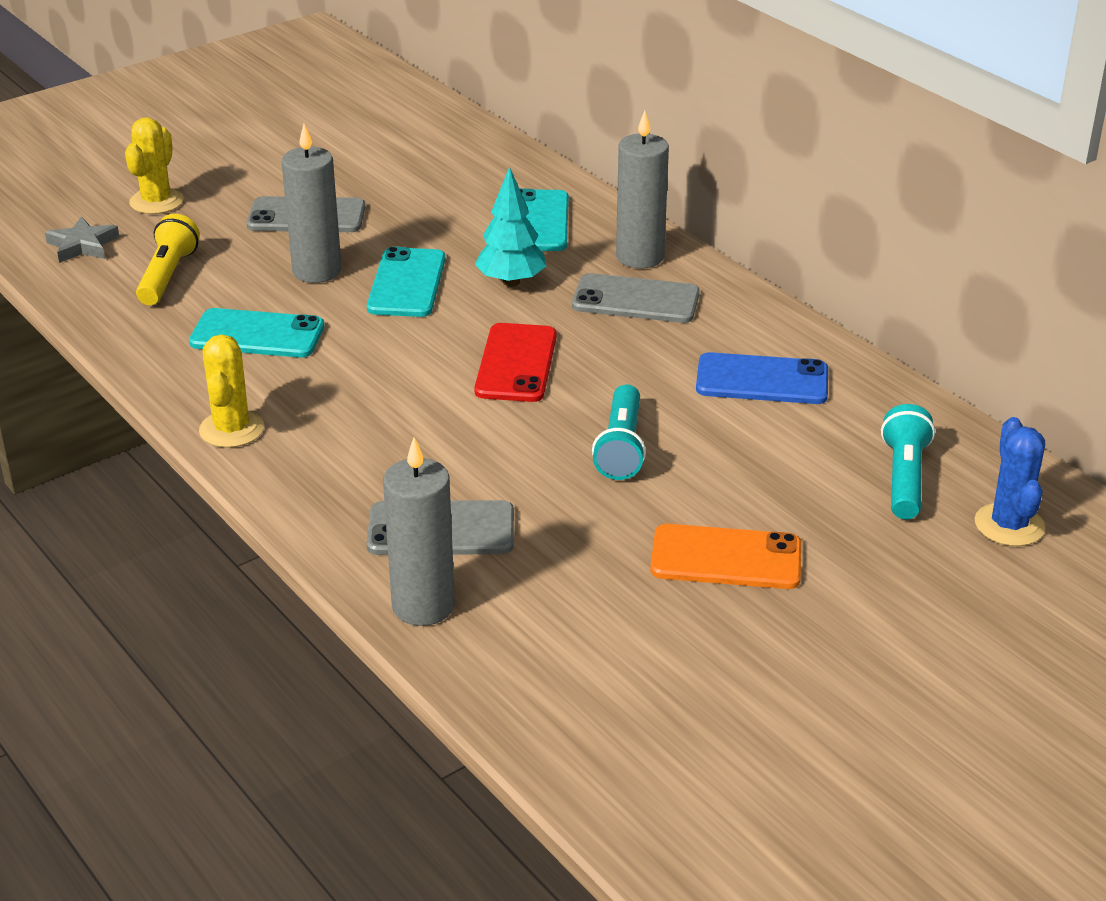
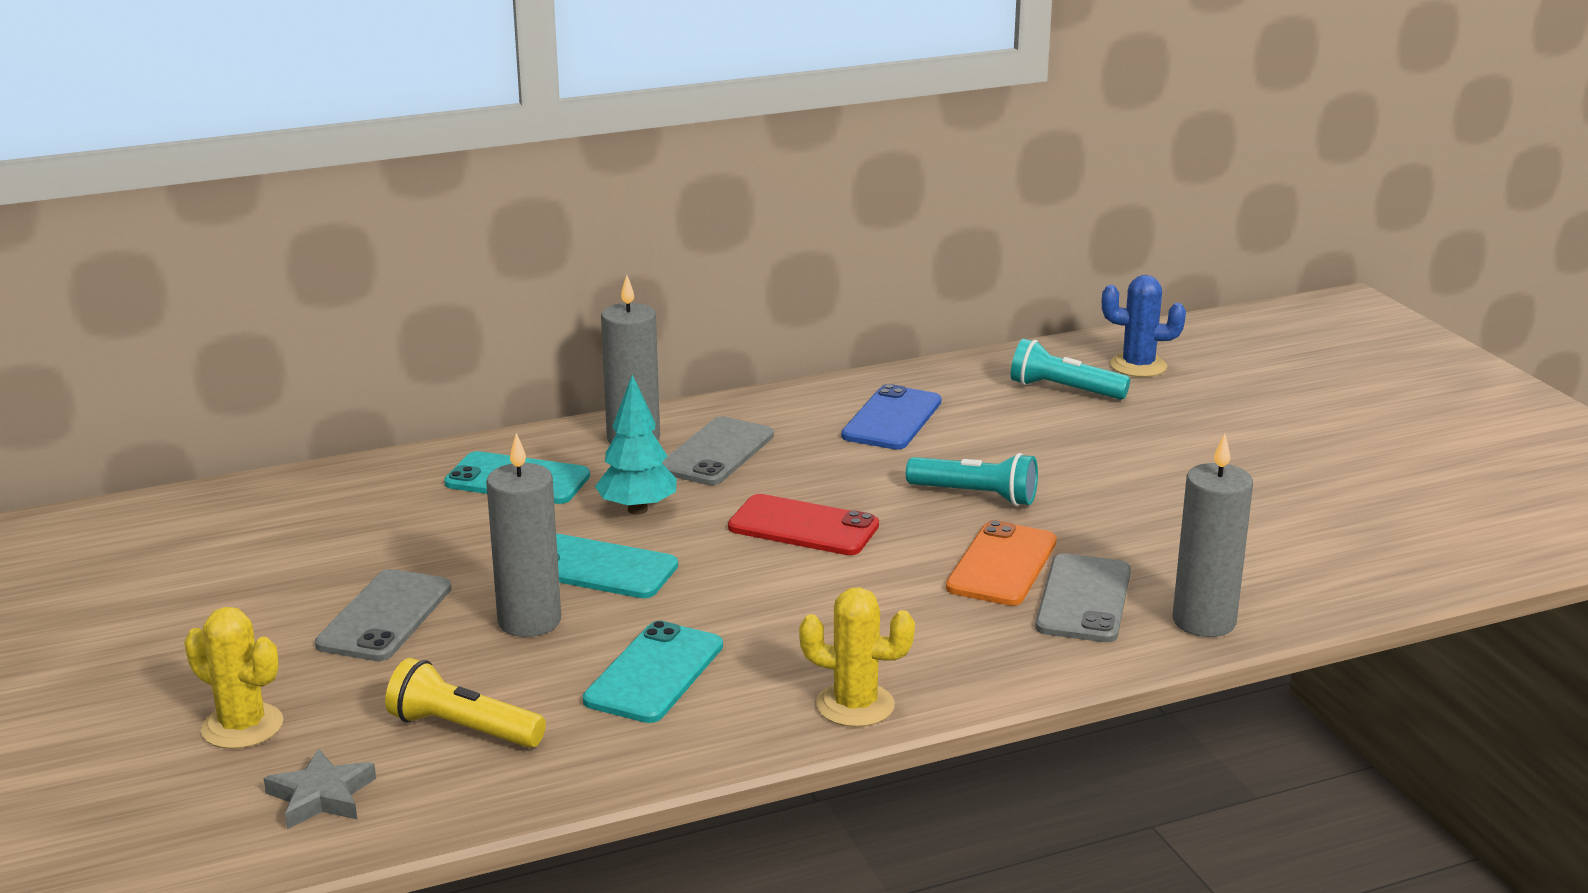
camera: 75 degrees left, 10 degrees down
(726, 558) = (1158, 475): orange phone -> orange phone (1002, 565)

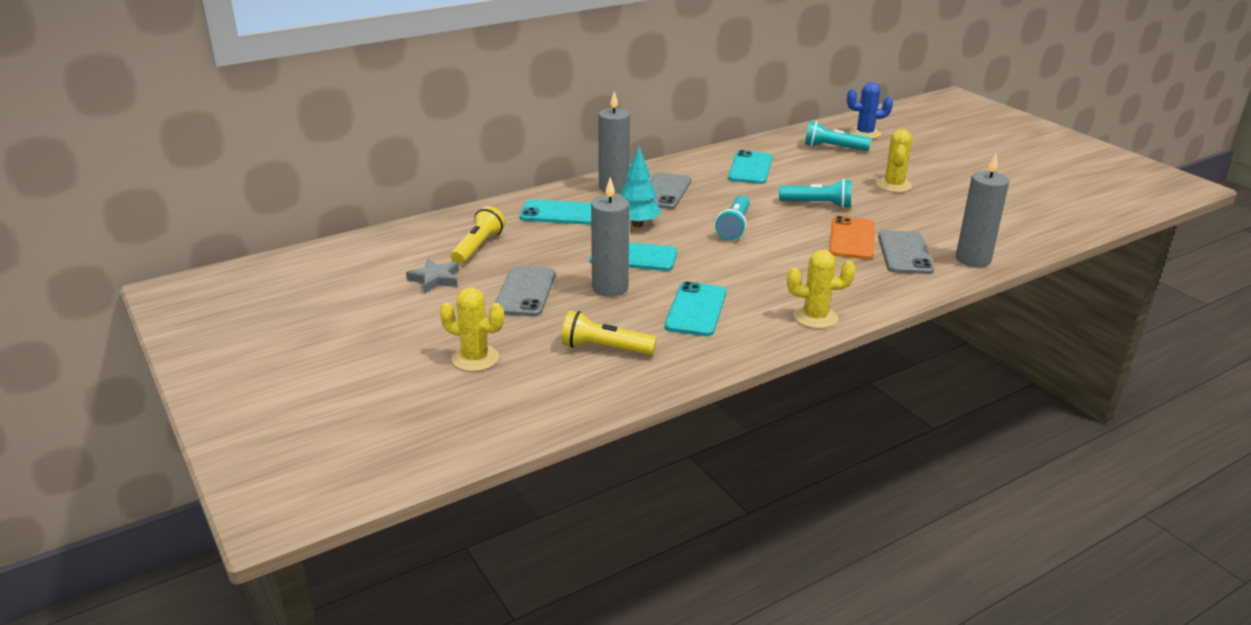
camera: 10 degrees left, 5 degrees up
(321, 796) = (543, 392): grey star -> grey star (435, 279)
(349, 531) = (478, 247): none -> yellow flashlight
(803, 527) = (734, 227): red phone -> turquoise flashlight
(892, 419) = (750, 168): blue phone -> turquoise phone
(1136, 469) = (893, 185): none -> yellow cactus

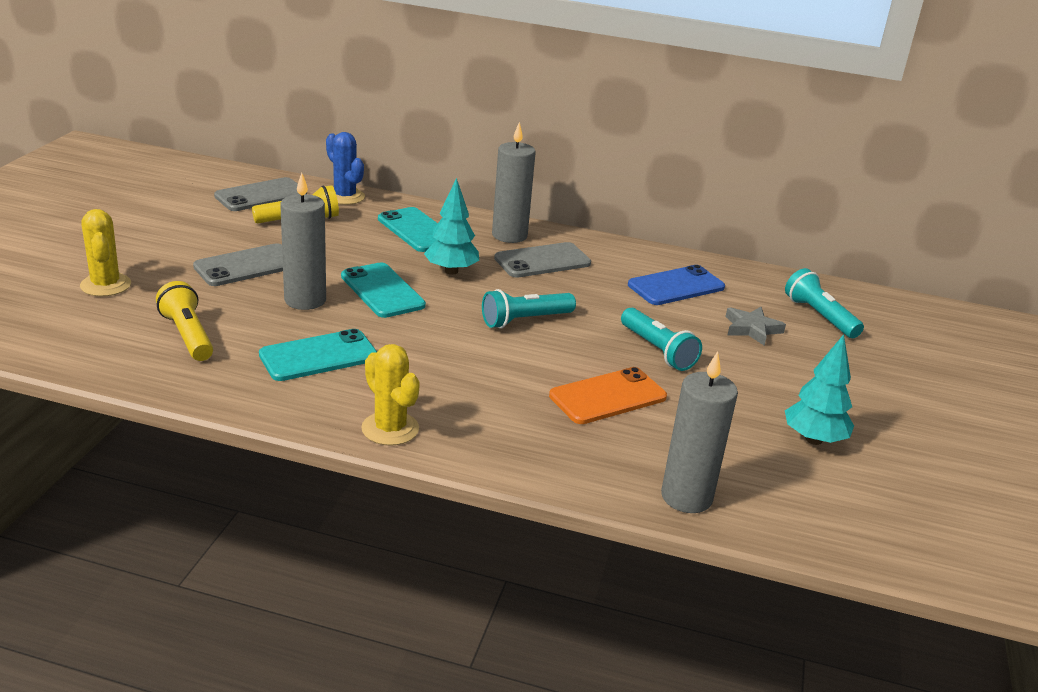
camera: 45 degrees right, 0 degrees up
(435, 279) = (220, 223): grey star -> grey star (751, 329)
(750, 168) = (676, 286): turquoise phone -> blue phone
(865, 133) = (898, 324): blue cactus -> blue cactus (345, 197)
(893, 185) = (793, 383): yellow cactus -> none
(904, 253) = (626, 442): grey phone -> grey phone (261, 195)
(952, 205) = (813, 439): none -> turquoise tree

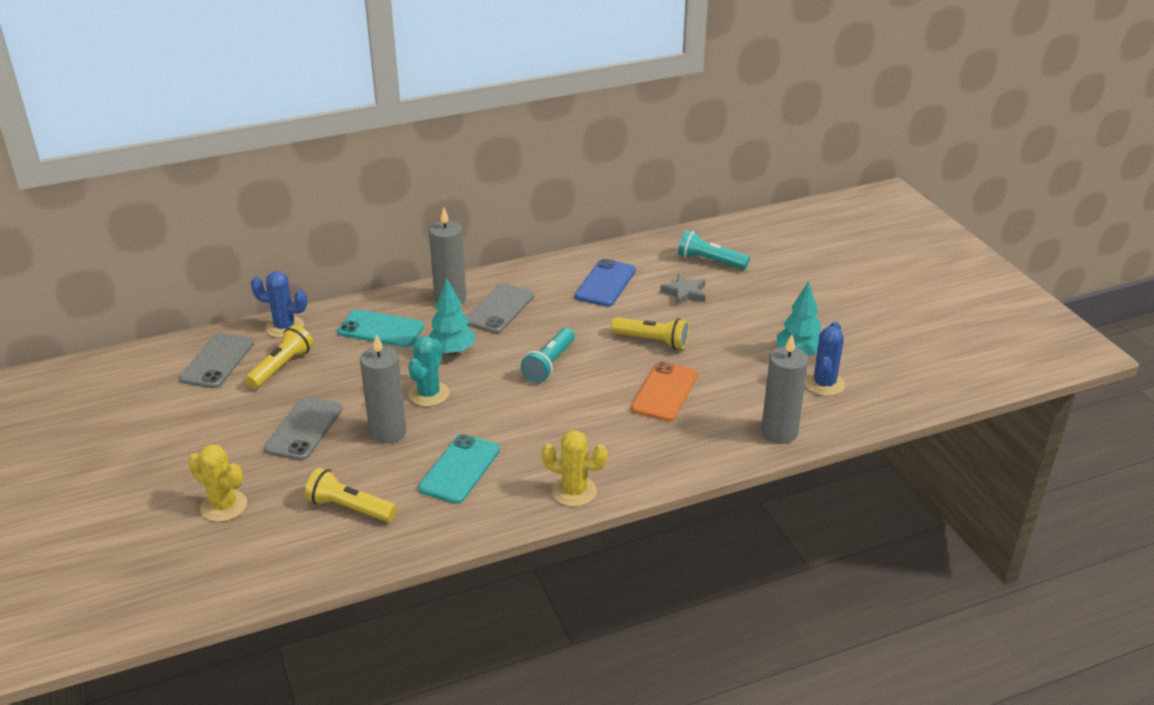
camera: 35 degrees left, 5 degrees up
(382, 291) = (429, 394): turquoise phone -> turquoise cactus
(657, 350) = (652, 341): turquoise flashlight -> yellow flashlight
(809, 481) = (824, 384): none -> blue cactus

